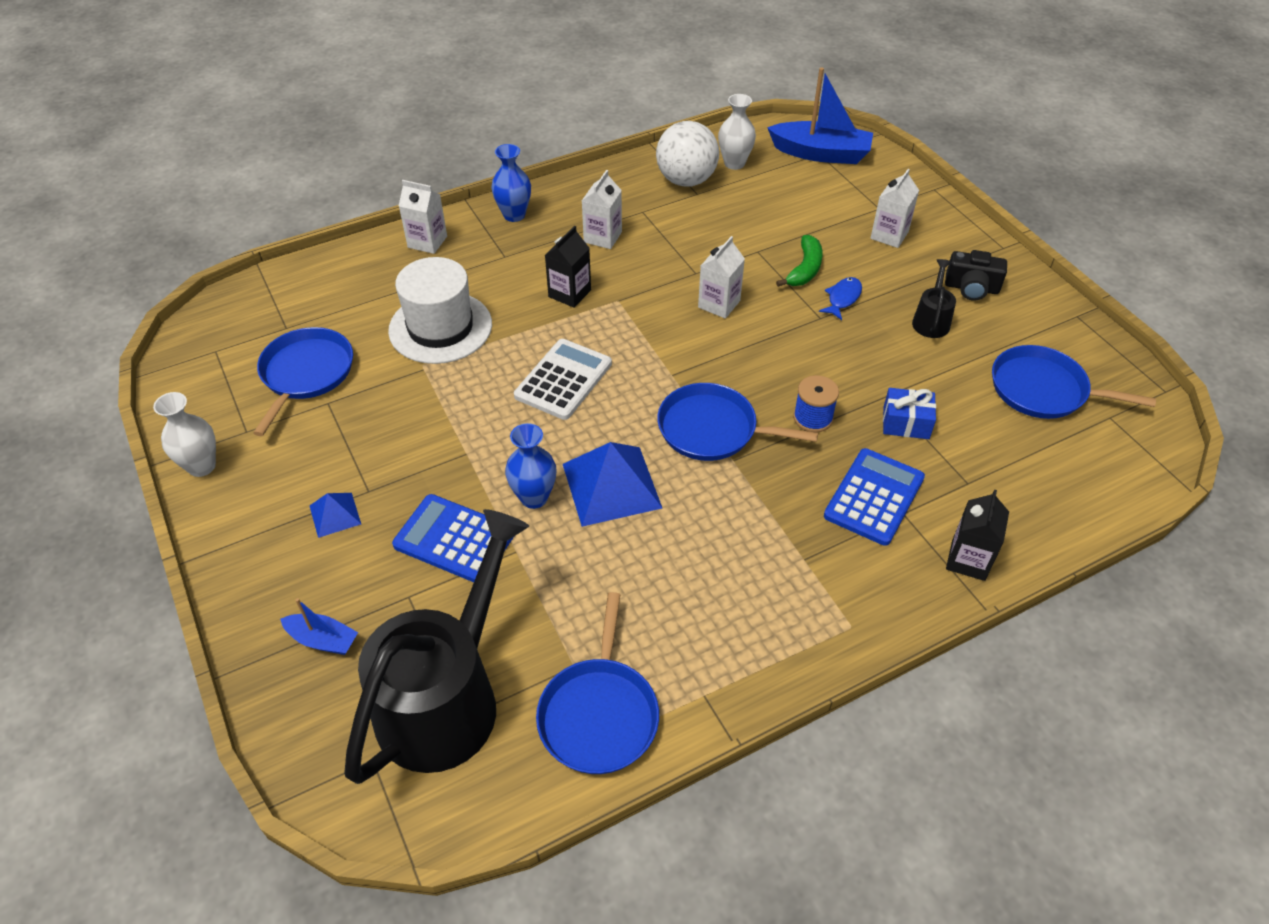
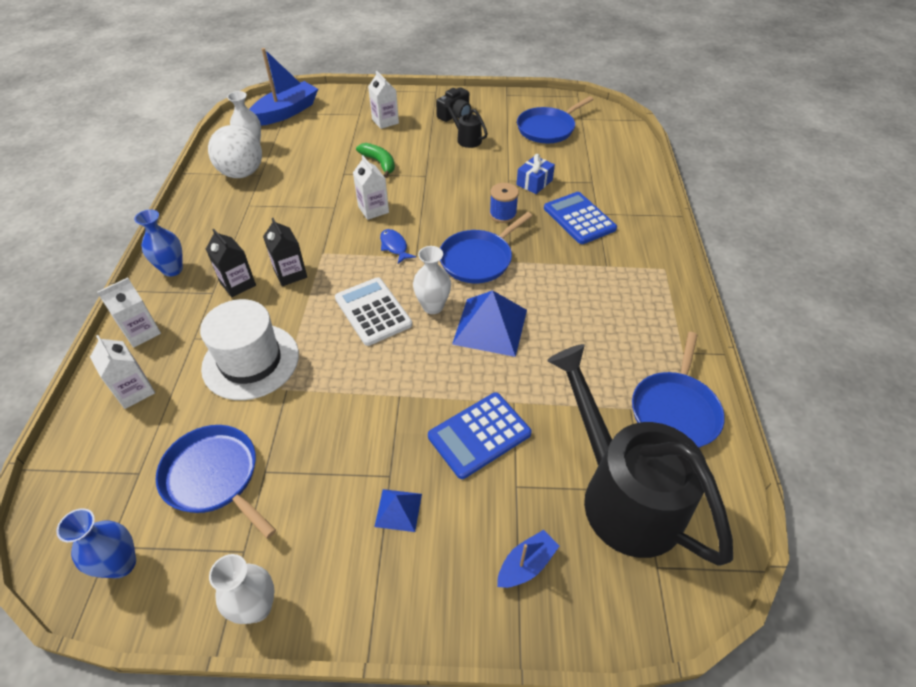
camera: 60 degrees left, 0 degrees up
(534, 497) = (471, 372): blue vase -> blue vase (121, 564)
(599, 714) = (675, 410): blue pan -> blue pan turned 75 degrees clockwise
(602, 237) = (251, 234): white carton -> white carton (134, 391)
(606, 423) = (433, 306): none -> white vase
(842, 298) = (418, 160): blue fish -> blue fish (394, 246)
(968, 560) = (643, 206): black carton -> black carton (238, 284)

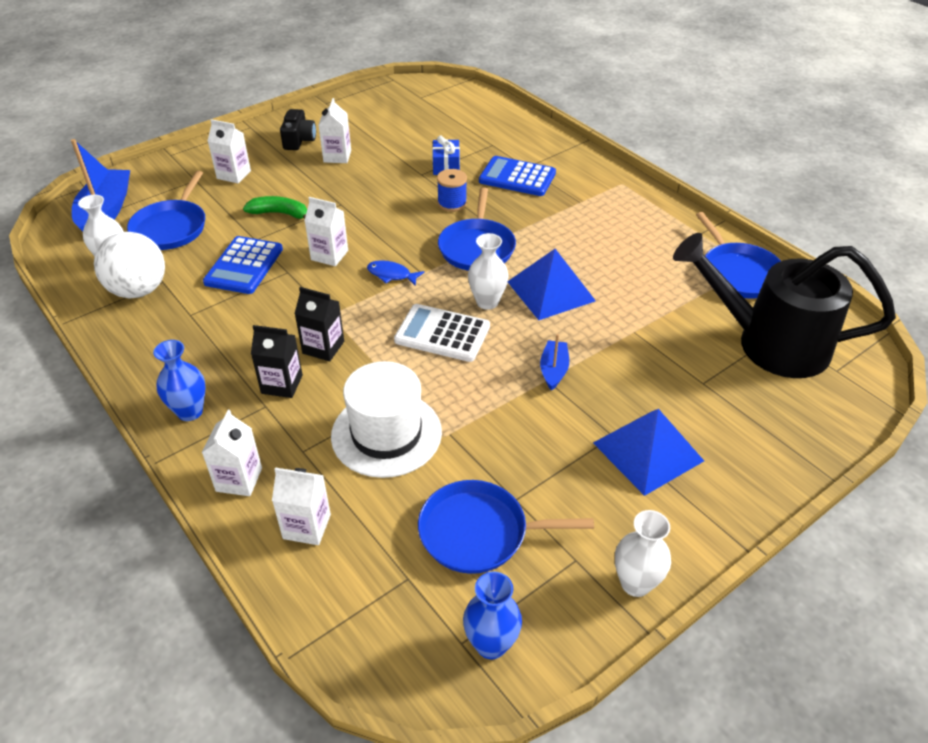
camera: 40 degrees left, 5 degrees down
(398, 510) = (648, 451): blue pyramid -> blue pyramid, size x1.94
(466, 138) = (337, 156): black watering can -> white carton
(479, 435) = (639, 367): blue calculator -> blue calculator (244, 266)
(526, 565) = (767, 423): blue boat -> blue boat (553, 370)
(548, 128) = (401, 117): blue pan -> blue pan (171, 227)

